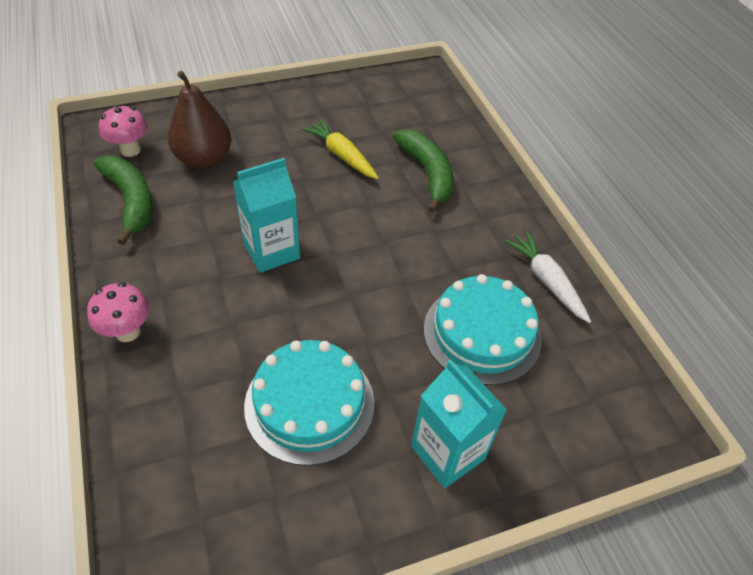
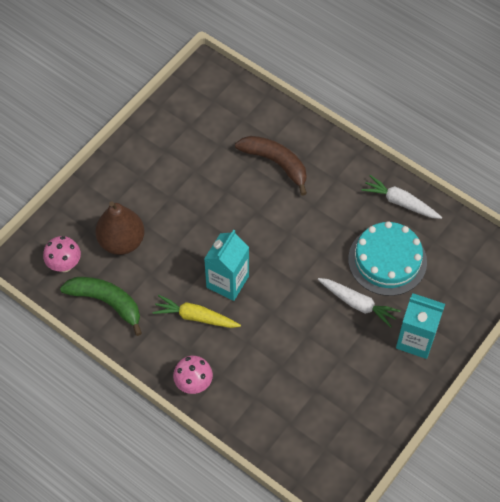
camera: 30 degrees left, 10 degrees up
(309, 404) = (328, 359): turquoise cake -> none
(342, 156) = (209, 182): yellow carrot -> yellow carrot (196, 317)
(403, 361) = (357, 304): none -> white carrot
(427, 174) = (276, 163): green banana -> brown banana

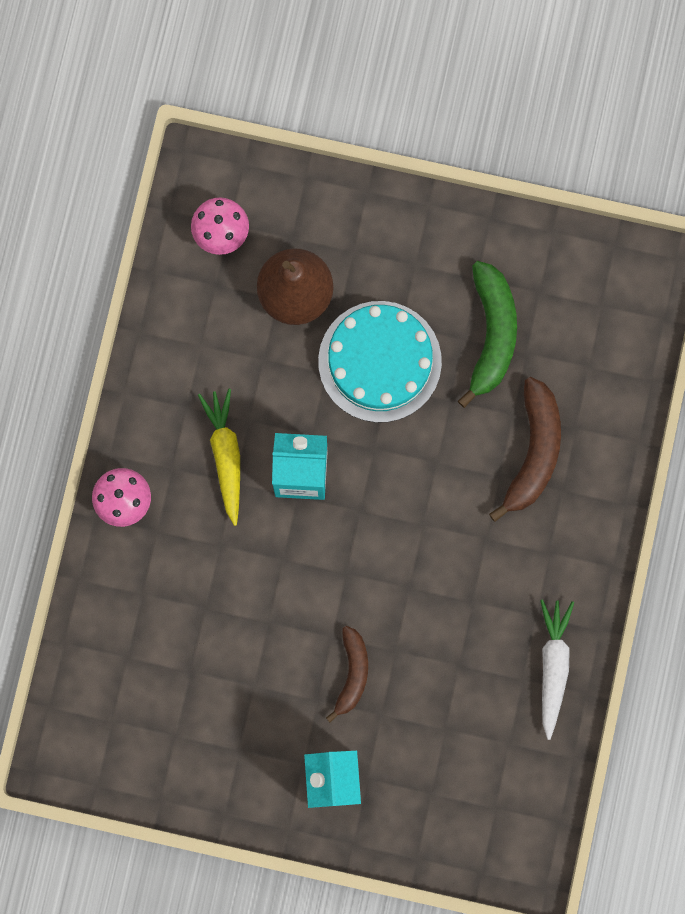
camera: 65 degrees right, 20 degrees up
(107, 302) = (191, 322): green banana -> green banana (492, 334)
(357, 304) = (352, 673): white carrot -> brown banana
(387, 260) = (444, 687): turquoise cake -> turquoise cake (379, 361)

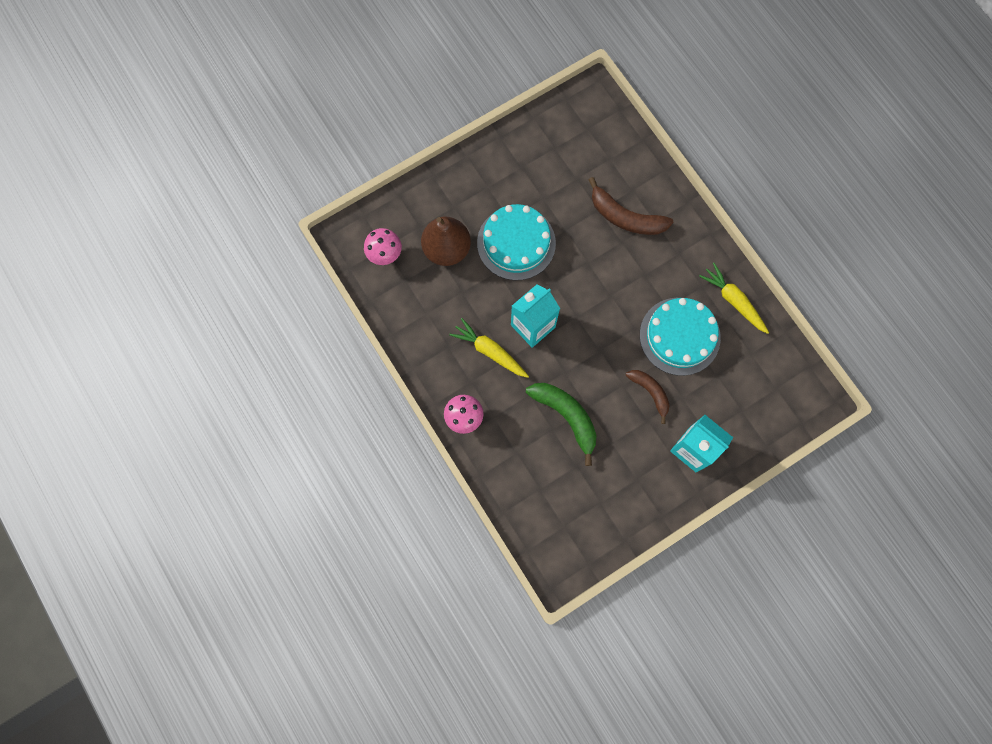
camera: 45 degrees left, 5 degrees down
(450, 645) = (679, 336): none -> turquoise cake
(492, 334) = (553, 185): green banana -> green banana (566, 416)
(533, 452) = (625, 217): brown banana -> brown banana turned 150 degrees clockwise
(553, 666) = (733, 301): white carrot -> yellow carrot

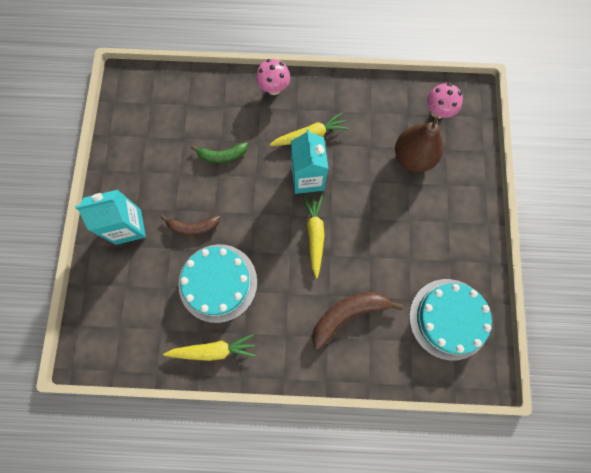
camera: 125 degrees right, 0 degrees up
(516, 243) = (384, 211): turquoise cake -> turquoise cake (449, 318)
(566, 416) = (222, 155): green banana -> green banana, size x0.64
(579, 286) = (314, 235): none -> yellow carrot

